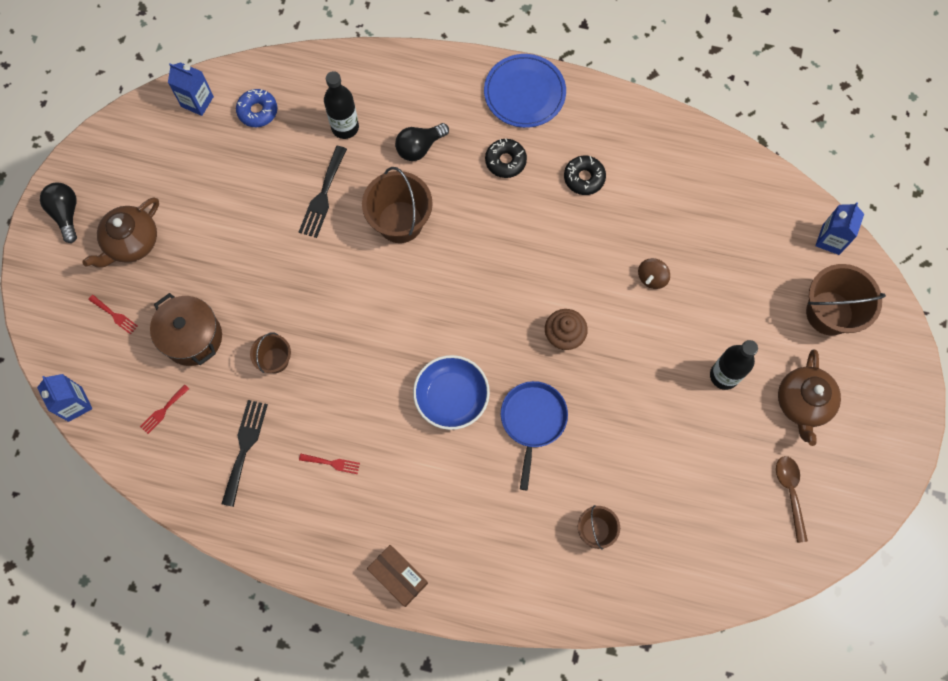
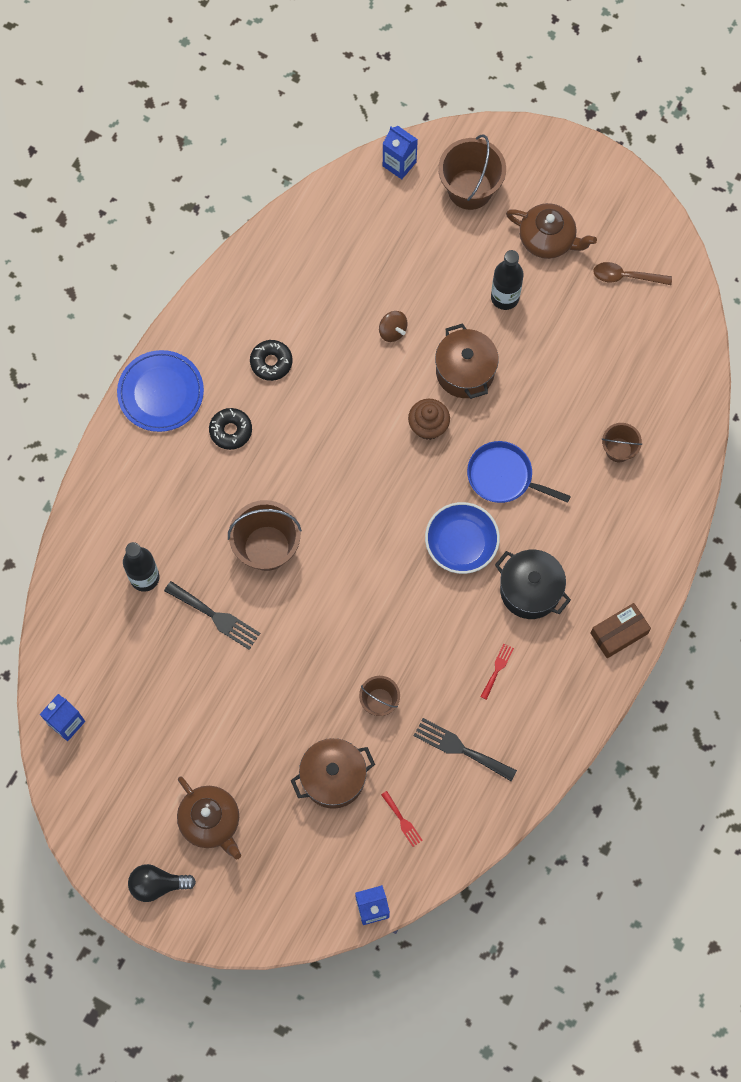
camera: 75 degrees left, 0 degrees up
(114, 315) = (287, 852): red fork -> none
(258, 111) = (98, 662): blue donut -> none
(419, 147) = (190, 509): black light bulb -> none
(421, 476) = (530, 590): none -> black pot
(631, 356) = (465, 372): none -> brown pot

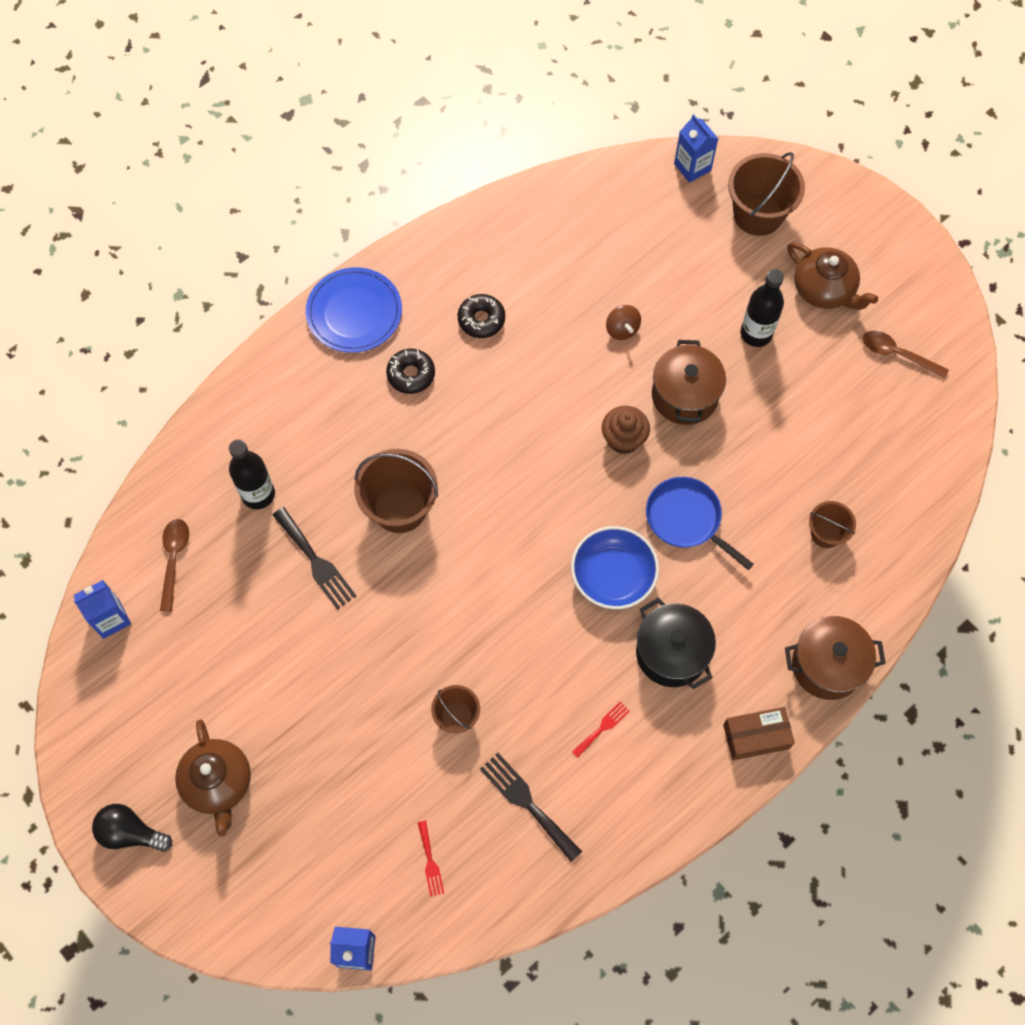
camera: 20 degrees right, 5 degrees down
(97, 656) = (174, 559): none -> brown spoon
(333, 777) = (372, 784): brown pot -> brown pot (827, 665)

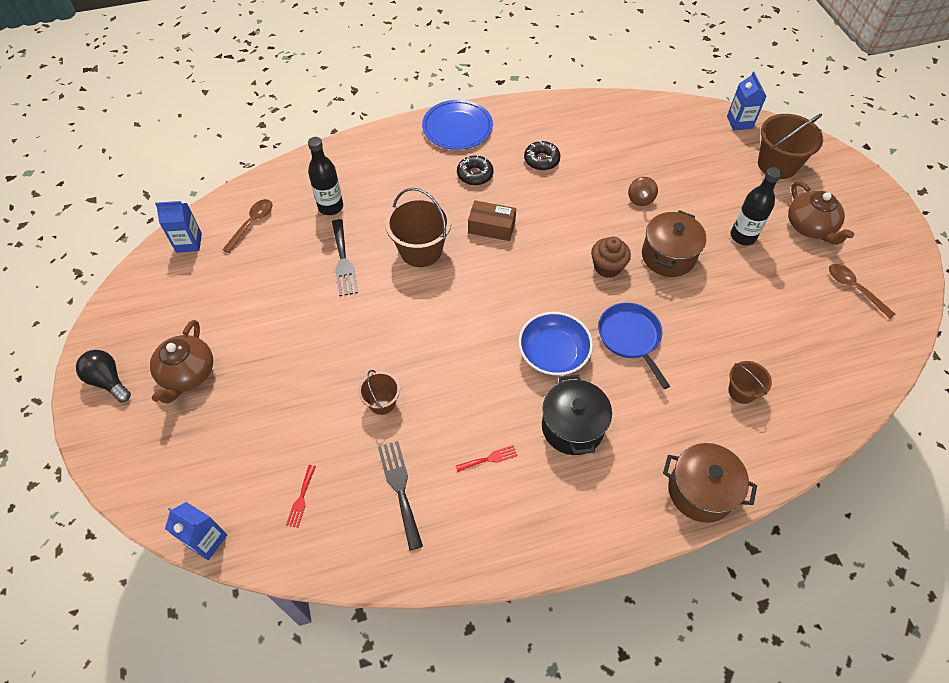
camera: 25 degrees right, 10 degrees down
(756, 736) = (613, 521): brown box -> brown box (491, 227)

